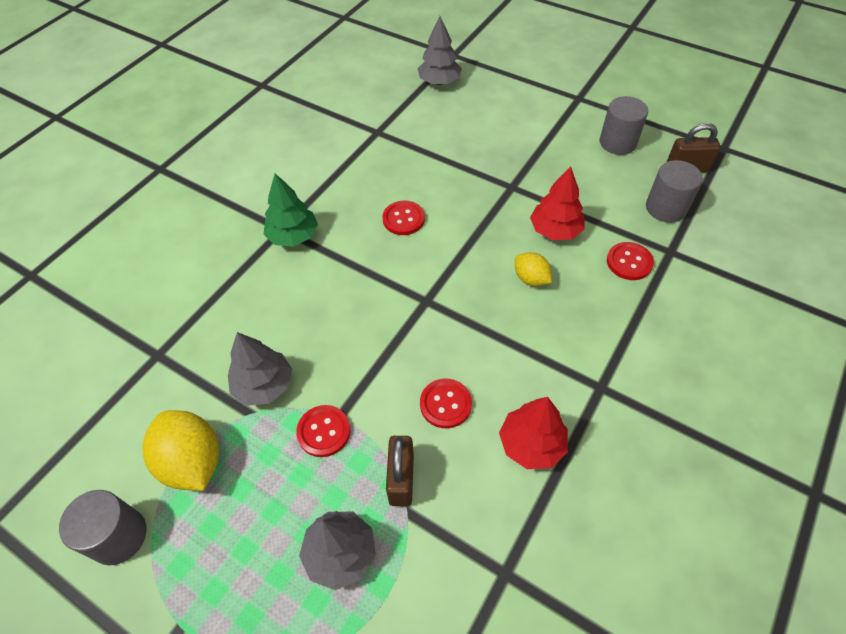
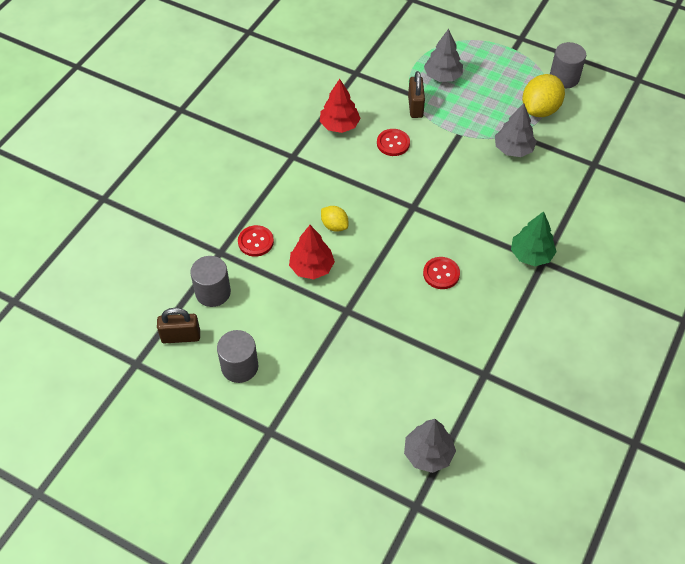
camera: 175 degrees right, 0 degrees up
(193, 462) = (540, 109): yellow lemon -> yellow lemon turned 75 degrees clockwise
(324, 431) = (466, 126): red button -> none

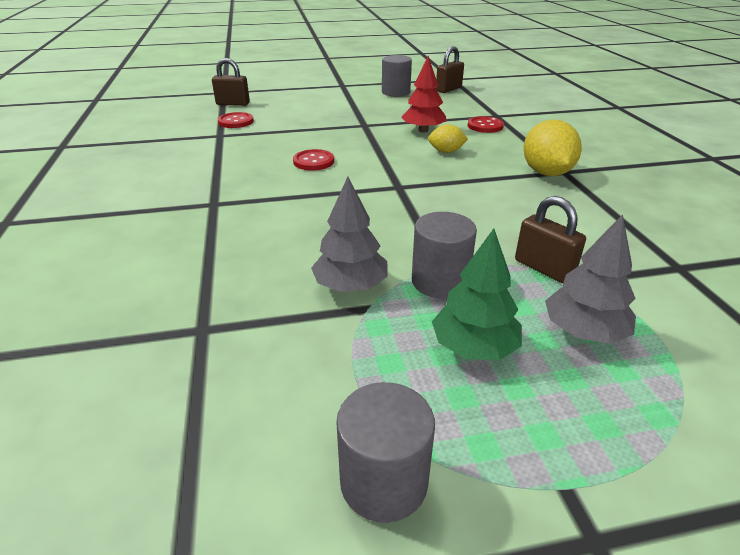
camera: 140 degrees right, 20 degrees down
(213, 292) = (465, 104): grey cylinder -> grey cylinder (440, 281)
(339, 125) = (578, 209): red tree -> none
(393, 143) = (500, 221): red button -> red button (236, 122)
(428, 454) = (233, 104): grey tree -> brown padlock
(531, 255) = (232, 202): green tree -> green tree (474, 347)
(540, 109) = (367, 370): yellow lemon -> yellow lemon (546, 173)

